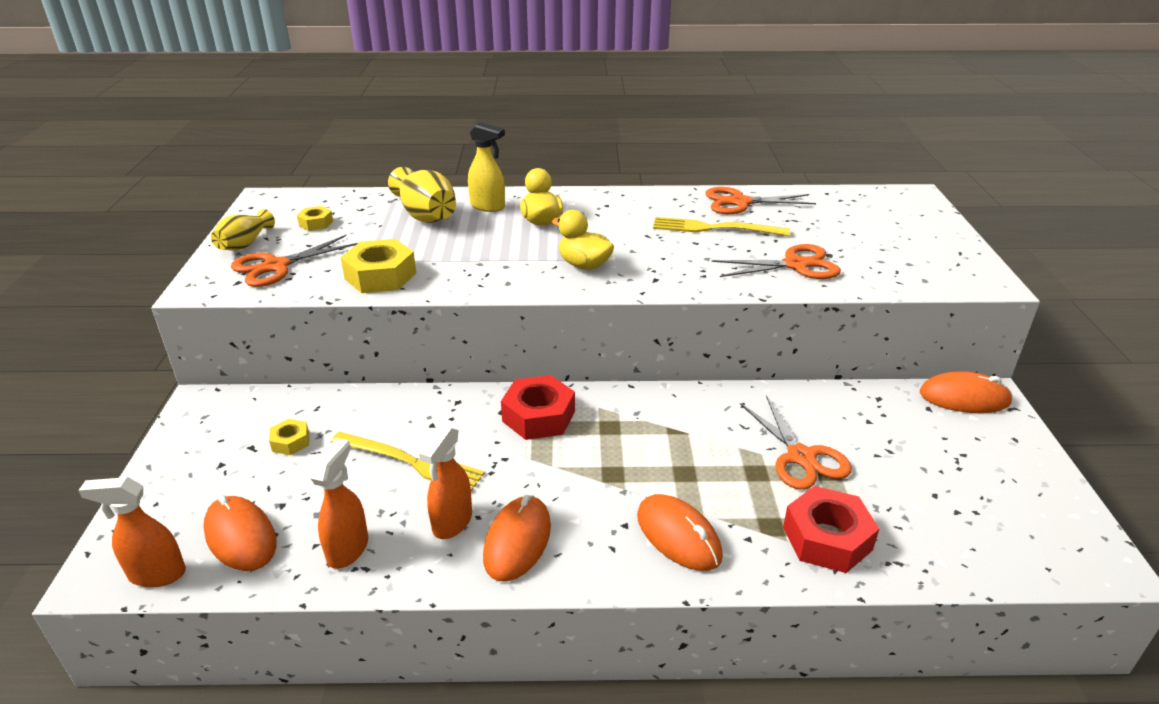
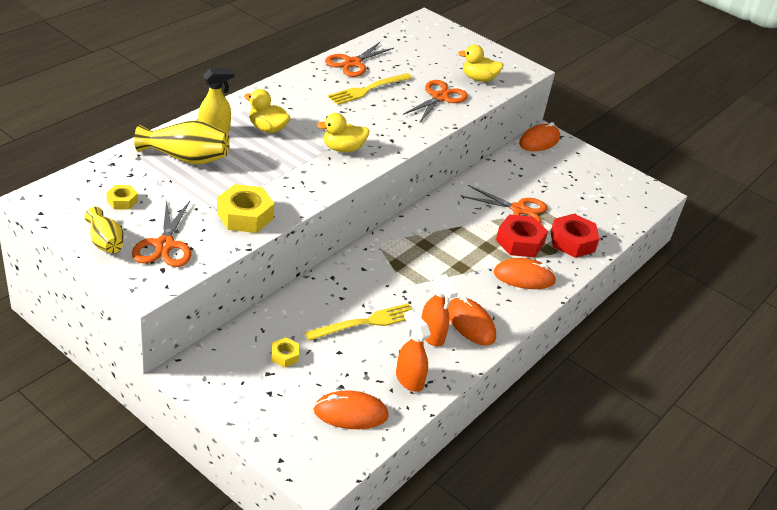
camera: 55 degrees left, 5 degrees up
(156, 574) = (344, 457): orange spray bottle -> none
(538, 416) = (385, 259): red nut -> red nut (520, 242)
(889, 266) = (478, 79): none -> yellow duck

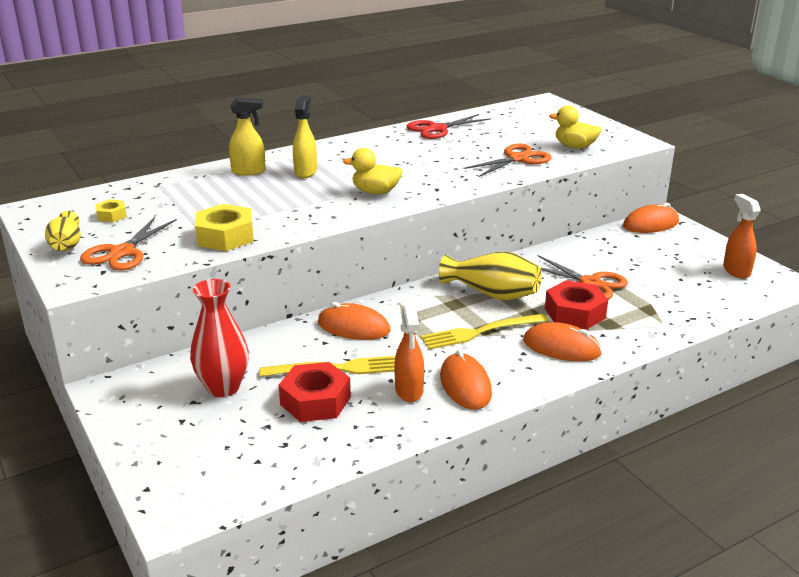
camera: 25 degrees right, 10 degrees down
(186, 158) = (203, 188): yellow vase -> yellow vase (492, 293)
(267, 128) = (305, 172): yellow duck -> yellow spray bottle
(284, 356) = (223, 387): yellow nut -> red vase
(350, 413) = (260, 454): orange mouse -> orange mouse (353, 327)
(353, 63) = (437, 129): orange scissors -> red scissors
(368, 89) = (439, 149): yellow fork -> yellow fork (480, 332)
(409, 380) = (353, 431): orange spray bottle -> orange spray bottle (736, 271)
(572, 241) = (645, 319): red nut -> red nut (315, 401)

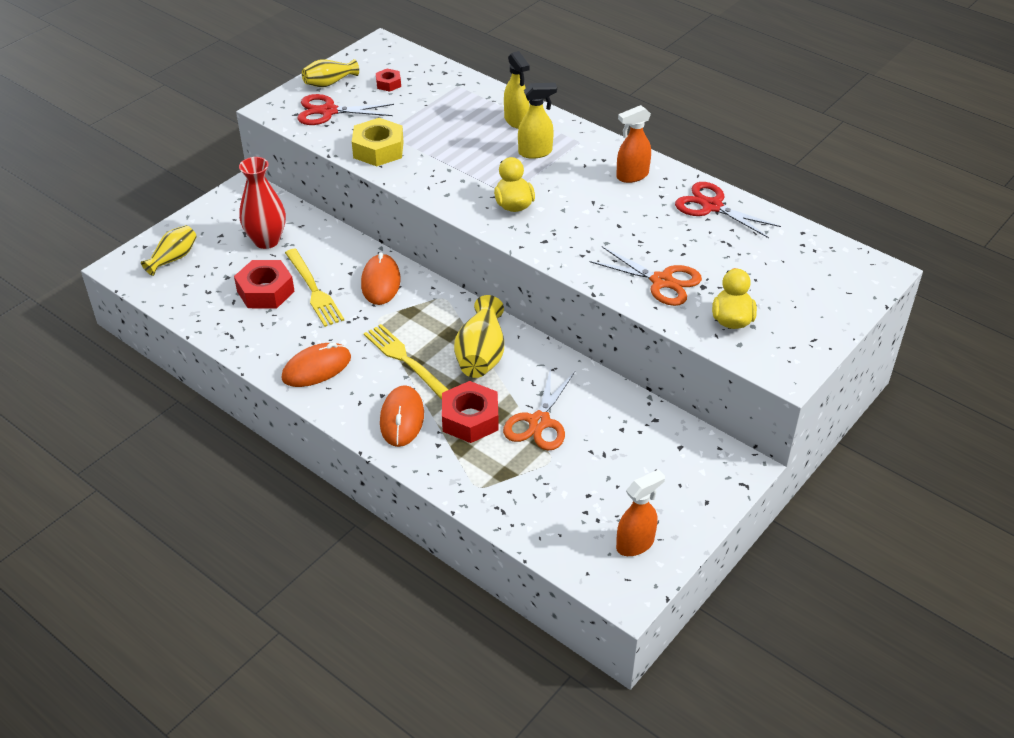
camera: 70 degrees right, 15 degrees up
(112, 215) = (388, 84): yellow nut -> red nut
(122, 252) = (328, 111): orange scissors -> red scissors
(195, 465) = (173, 258): none -> yellow vase
(409, 391) = (296, 338): orange spray bottle -> orange spray bottle (632, 176)
(650, 224) = (720, 456): orange mouse -> none

